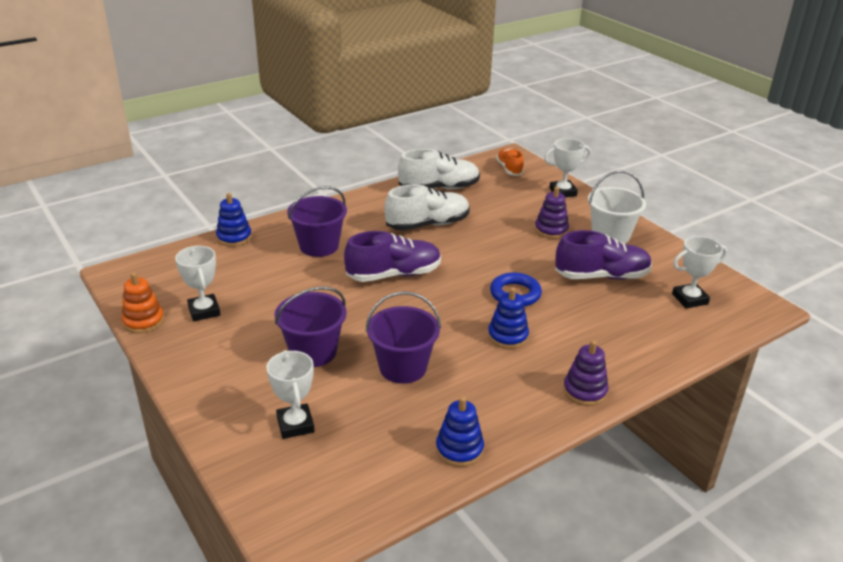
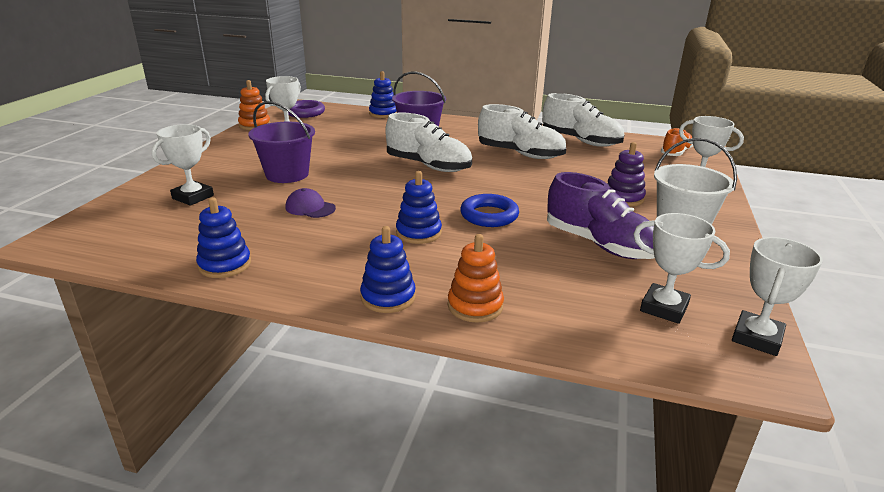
camera: 50 degrees right, 5 degrees down
(155, 277) = (305, 113): none -> purple ring
(394, 275) = (428, 166): purple shoe -> white shoe
(403, 367) = (310, 208): purple bucket -> purple cap
(585, 391) = (388, 297): purple stacking toy -> blue stacking toy
(628, 362) = (475, 306): none -> orange stacking toy
(739, 290) = (756, 338): none -> white trophy

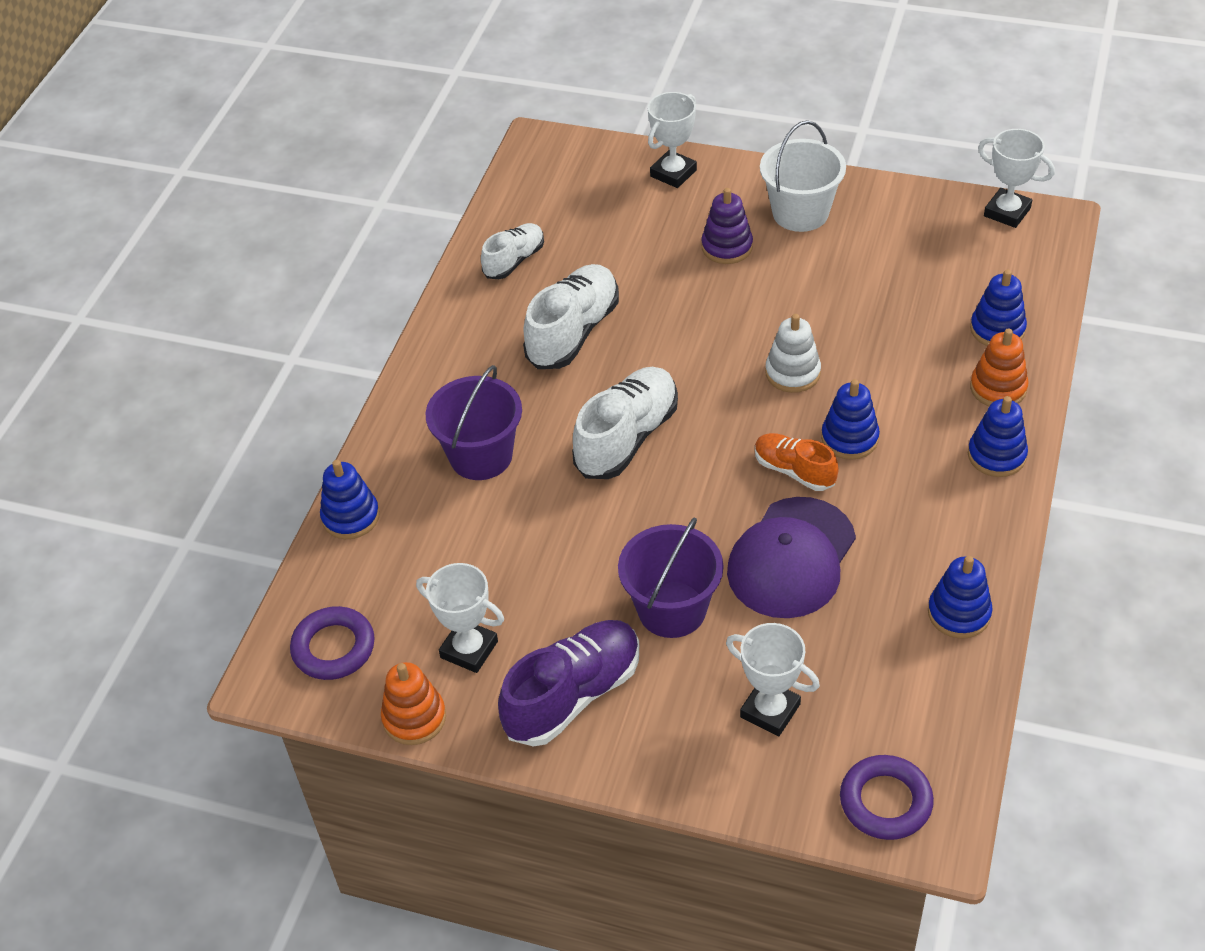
camera: 85 degrees left, 20 degrees up
(92, 227) = (885, 801): none -> purple ring
(310, 208) = (791, 558): purple cap -> purple cap, size x2.03
(489, 215) = (792, 373): blue ring -> white stacking toy
(559, 313) = (997, 329): none -> blue stacking toy
(580, 141) = (514, 261): white shoe -> white shoe, size x0.60
(599, 244) = (854, 284): purple shoe -> purple shoe (573, 695)
(664, 308) = (973, 258): white trophy -> none
(675, 153) = (564, 171): orange shoe -> orange shoe (794, 471)

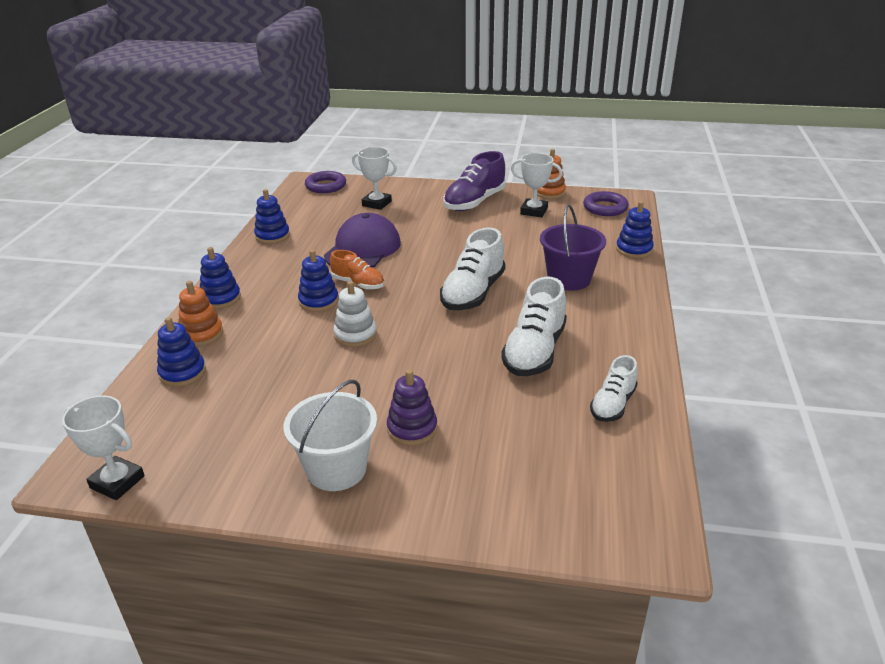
camera: 170 degrees right, 15 degrees down
(672, 609) = (430, 228): purple bucket -> none
(673, 173) = (479, 510): white trophy -> none

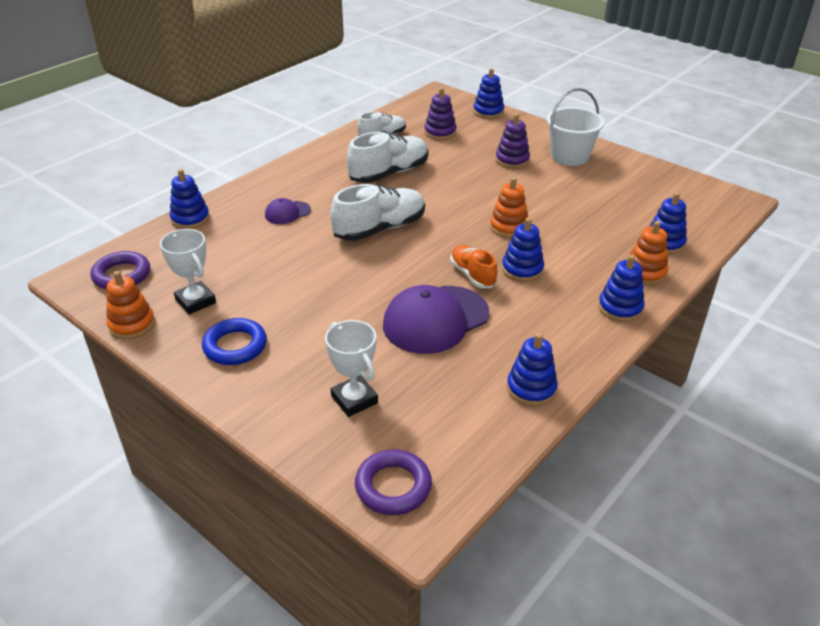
camera: 150 degrees left, 5 degrees up
(117, 482) = (708, 188): white trophy -> none
(355, 335) = (509, 227): white stacking toy -> orange stacking toy
(474, 202) = (235, 346): purple shoe -> blue ring
(526, 528) = (488, 112): none -> blue stacking toy
(549, 442) = (440, 132): none -> purple stacking toy
(569, 279) = (287, 213): purple bucket -> purple cap

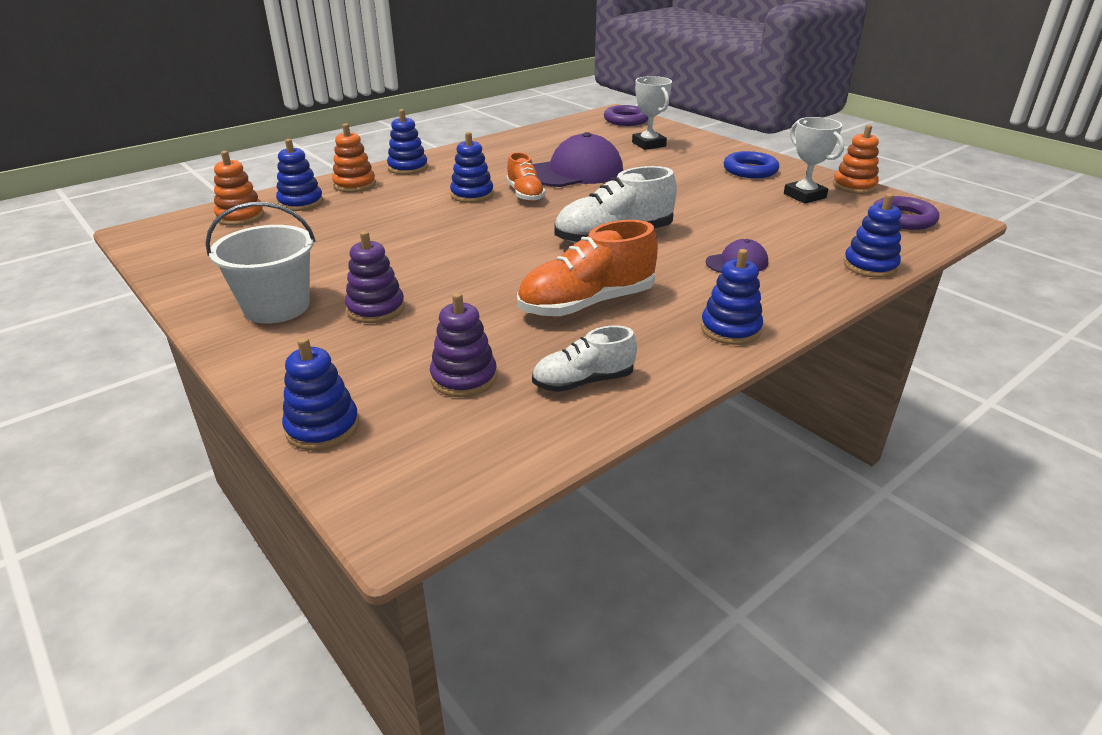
camera: 170 degrees left, 5 degrees down
(389, 173) = (587, 304): white shoe -> orange shoe
(509, 227) = (456, 227): orange stacking toy -> orange stacking toy (240, 217)
(531, 388) = (519, 141): blue stacking toy -> blue stacking toy (730, 329)

